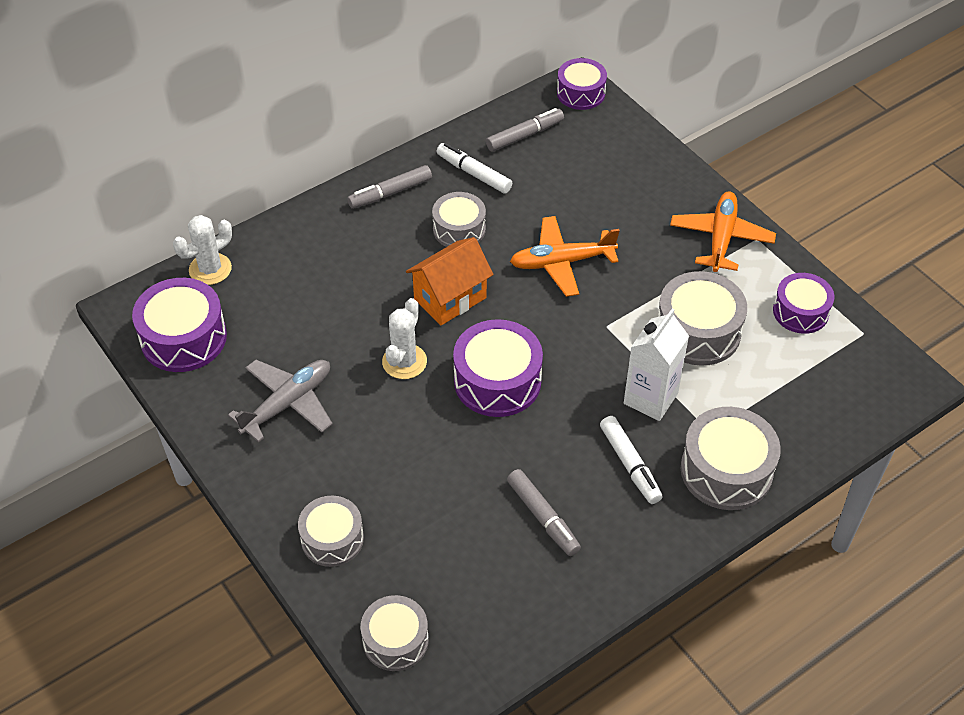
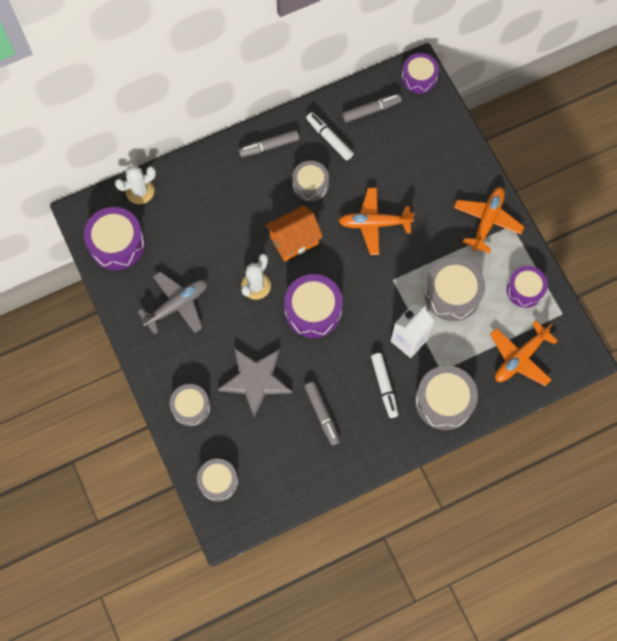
camera: 10 degrees right, 20 degrees up
(428, 486) = (255, 380): none -> grey star
(821, 397) = (520, 358): none -> orange plane

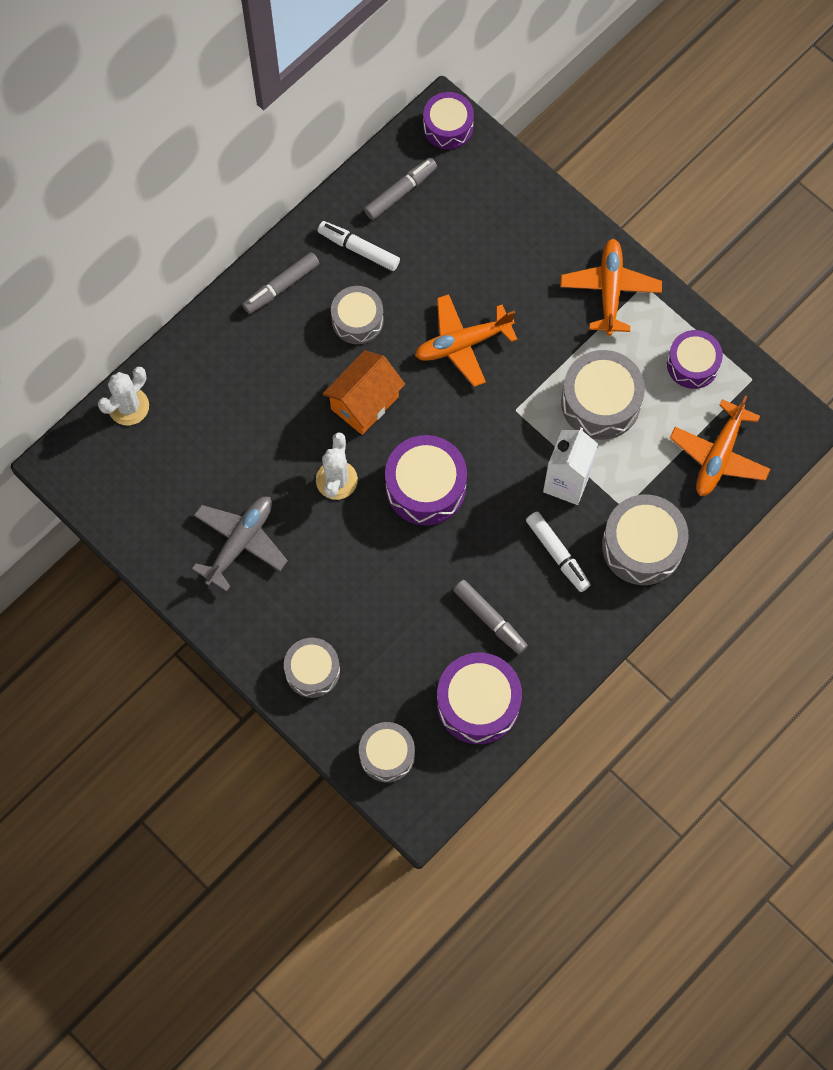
camera: 20 degrees left, 0 degrees up
(117, 243) = (125, 488): purple drum -> purple drum (478, 703)
(255, 380) = (385, 605): grey star -> none

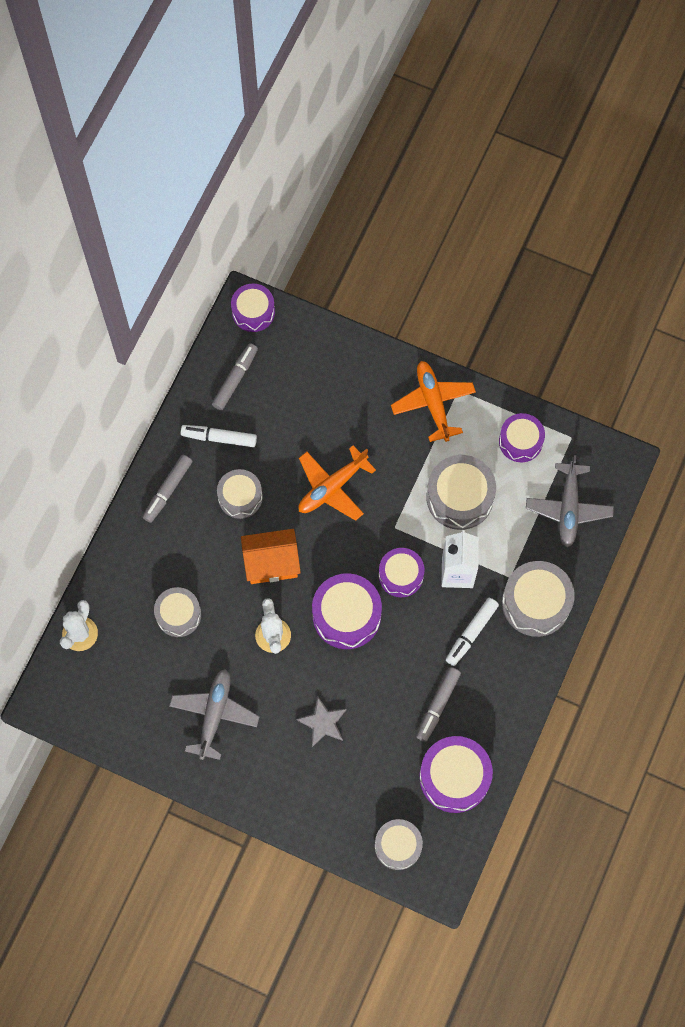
camera: 20 degrees left, 0 degrees up
(312, 671) = (312, 799): grey drum -> grey drum (178, 615)
(355, 593) = (323, 723): none -> grey star
(364, 402) = (271, 563): orange house -> orange house turned 60 degrees clockwise
(490, 619) = (438, 705): grey marker -> grey marker turned 90 degrees clockwise
(502, 464) = (401, 575): none -> purple drum
(557, 554) = (471, 633): white marker -> white marker turned 90 degrees clockwise
(719, 455) = (568, 508): orange plane -> grey plane

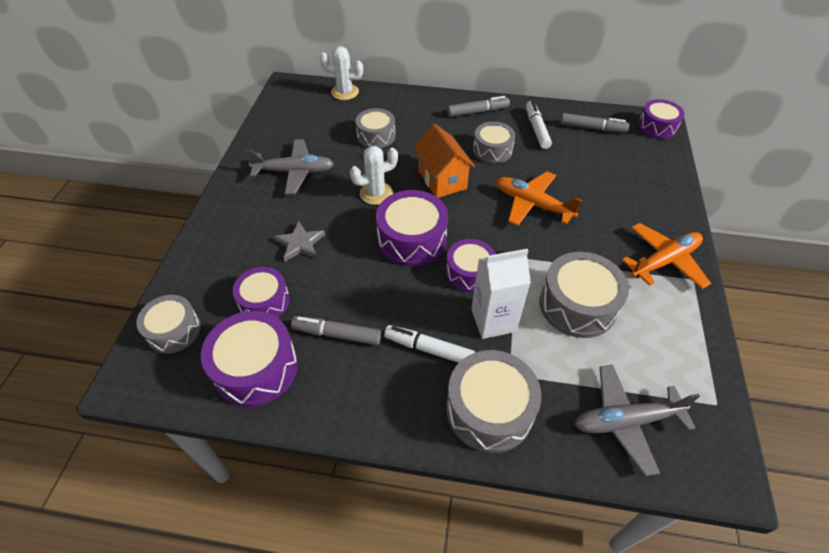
camera: 75 degrees right, 20 degrees down
(168, 490) = (477, 112): grey marker -> grey marker turned 150 degrees clockwise
(520, 441) = (676, 349): purple drum -> purple drum (264, 302)

